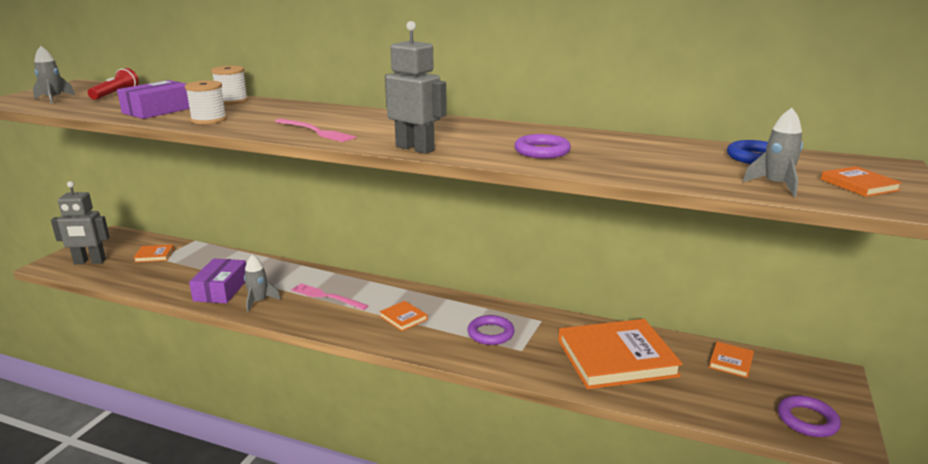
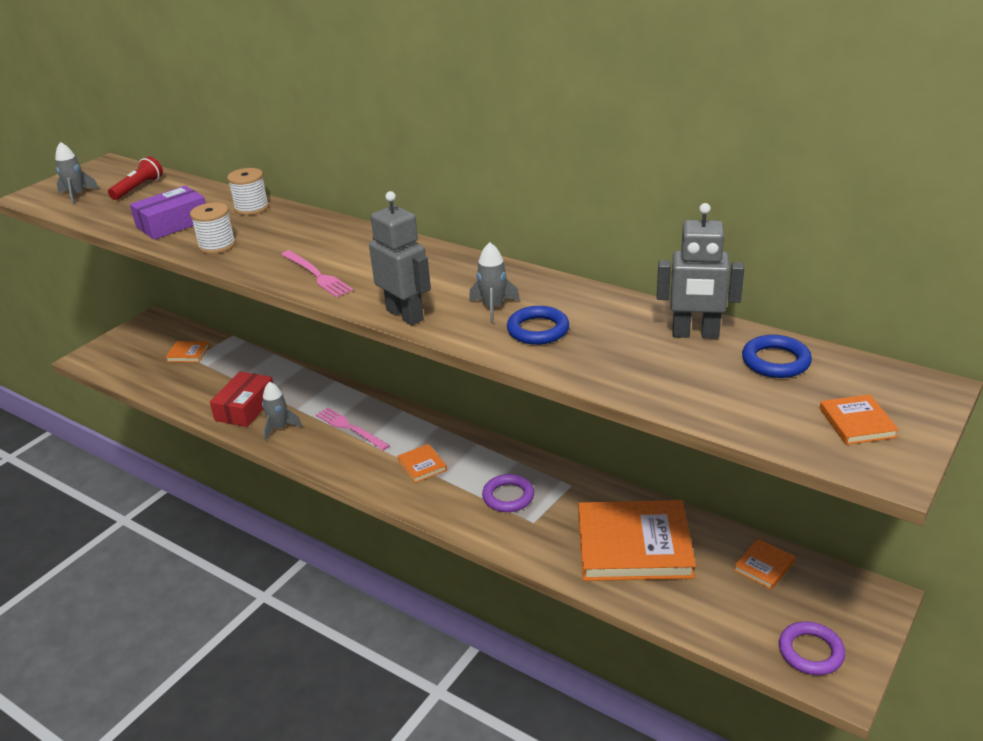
camera: 15 degrees right, 10 degrees up
(90, 262) = (124, 358): grey robot -> grey robot (695, 334)
(221, 289) = (245, 408): purple box -> red box
(542, 151) = (538, 330): purple ring -> blue ring
(776, 185) = (758, 415): grey rocket -> grey rocket (493, 308)

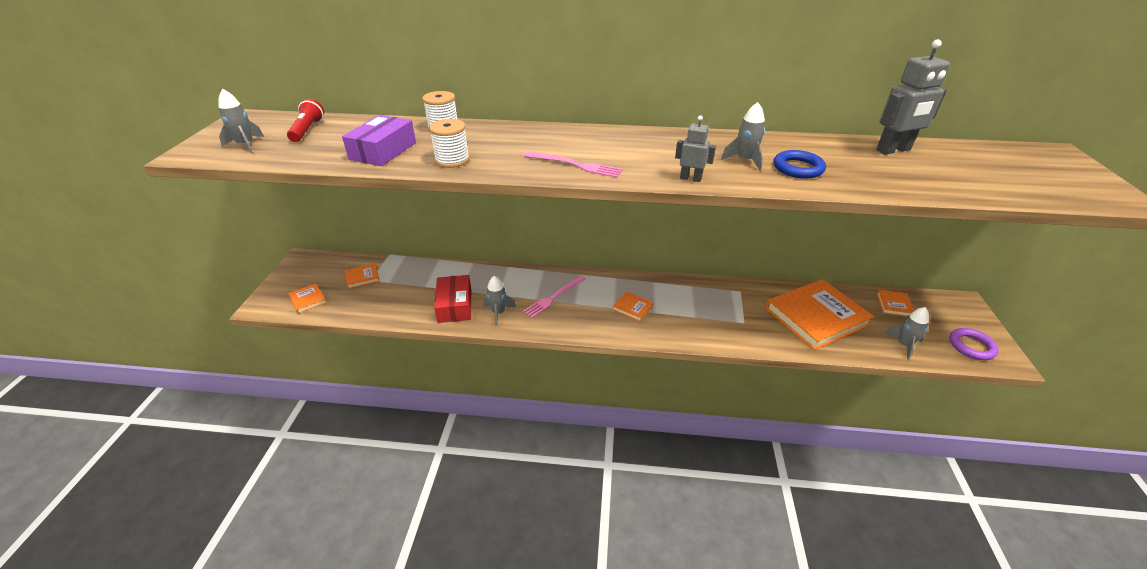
camera: 30 degrees left, 5 degrees up
(350, 428) = (554, 297): pink fork -> pink fork turned 60 degrees counterclockwise
(405, 315) = (690, 178): grey robot -> grey robot, size x0.57
(508, 496) = (711, 311): purple ring -> none
(712, 616) = (904, 345): none -> grey rocket
(775, 361) = (962, 155): blue ring -> none
(857, 423) = (1063, 179): orange book -> orange book (308, 300)

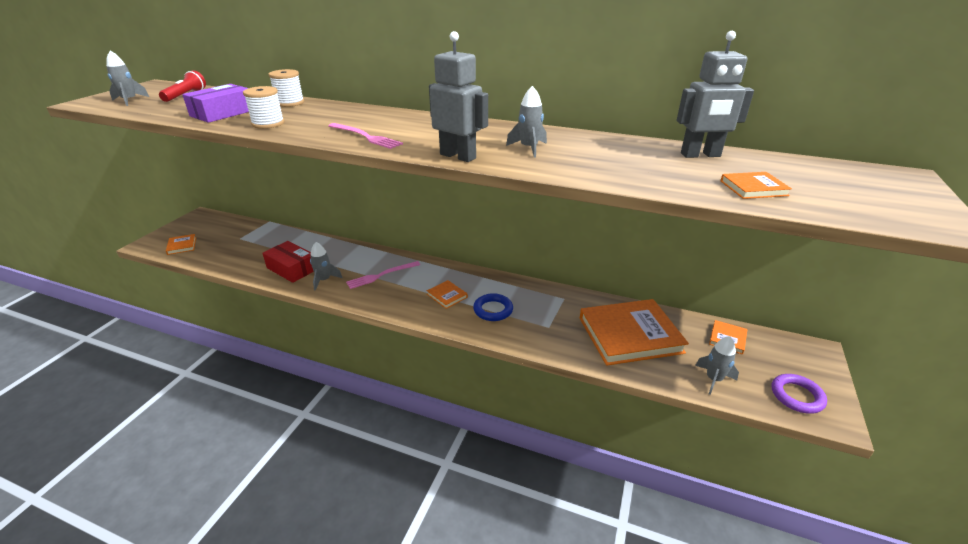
camera: 15 degrees right, 5 degrees down
(362, 277) = (235, 235): orange book -> orange book (753, 188)
(455, 305) = (292, 268): red box -> red box turned 60 degrees counterclockwise
(690, 178) = (458, 156): grey robot -> grey robot, size x1.76
(798, 168) = (576, 159): blue ring -> blue ring (493, 310)

